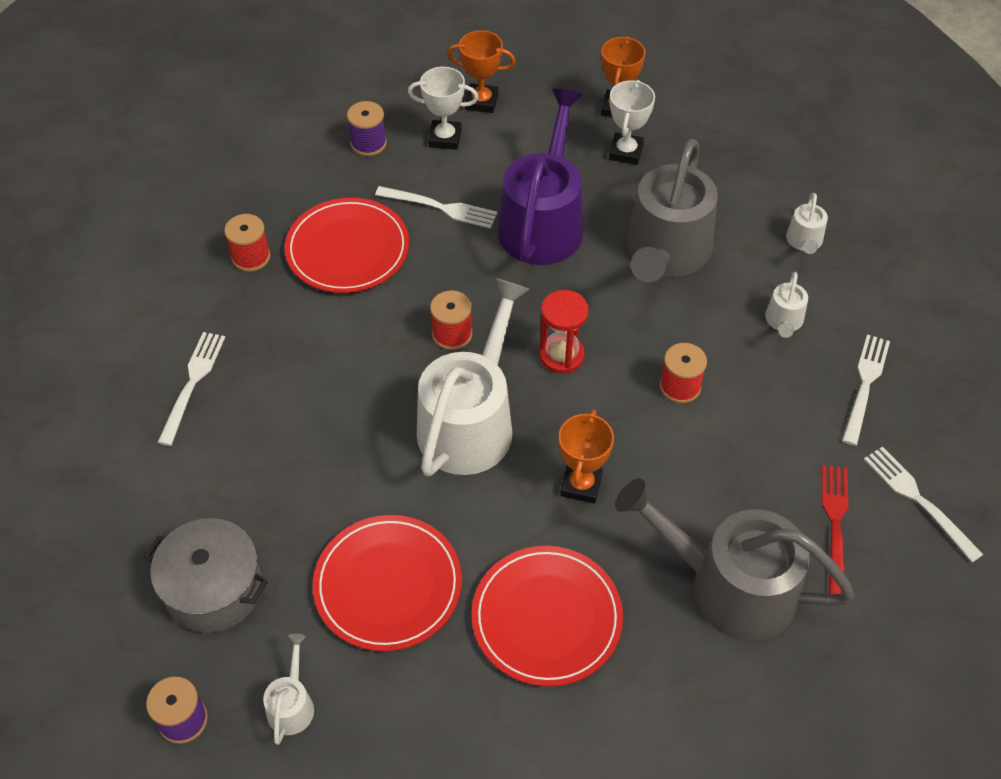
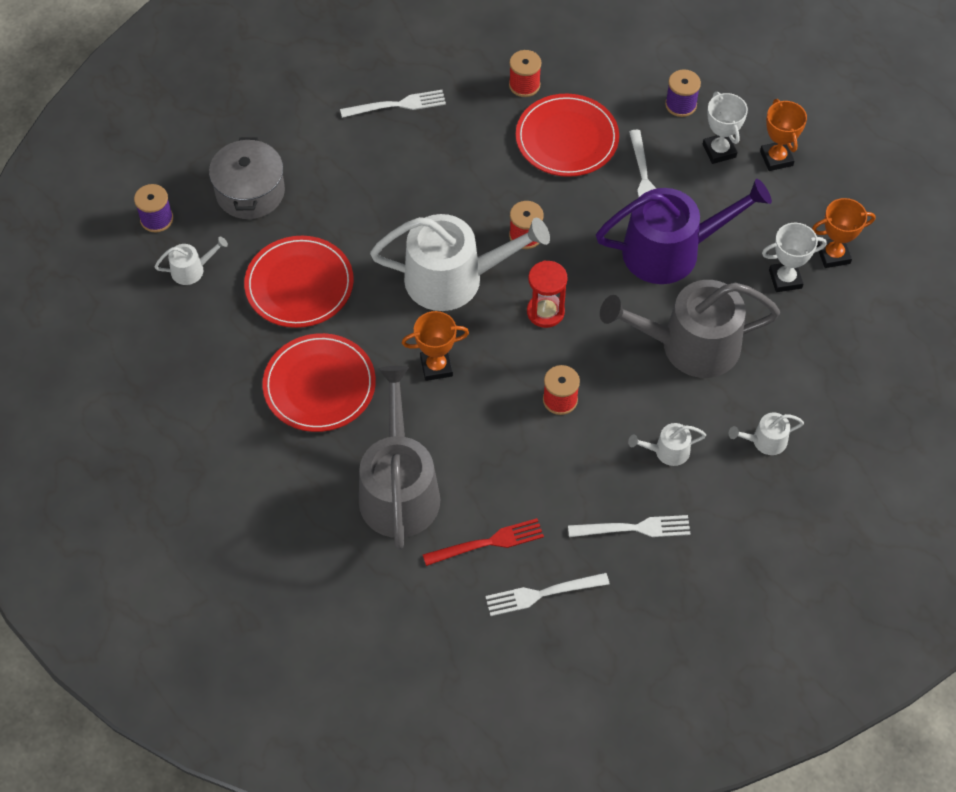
camera: 65 degrees right, 5 degrees up
(917, 499) = (541, 594): white fork -> white fork turned 135 degrees counterclockwise

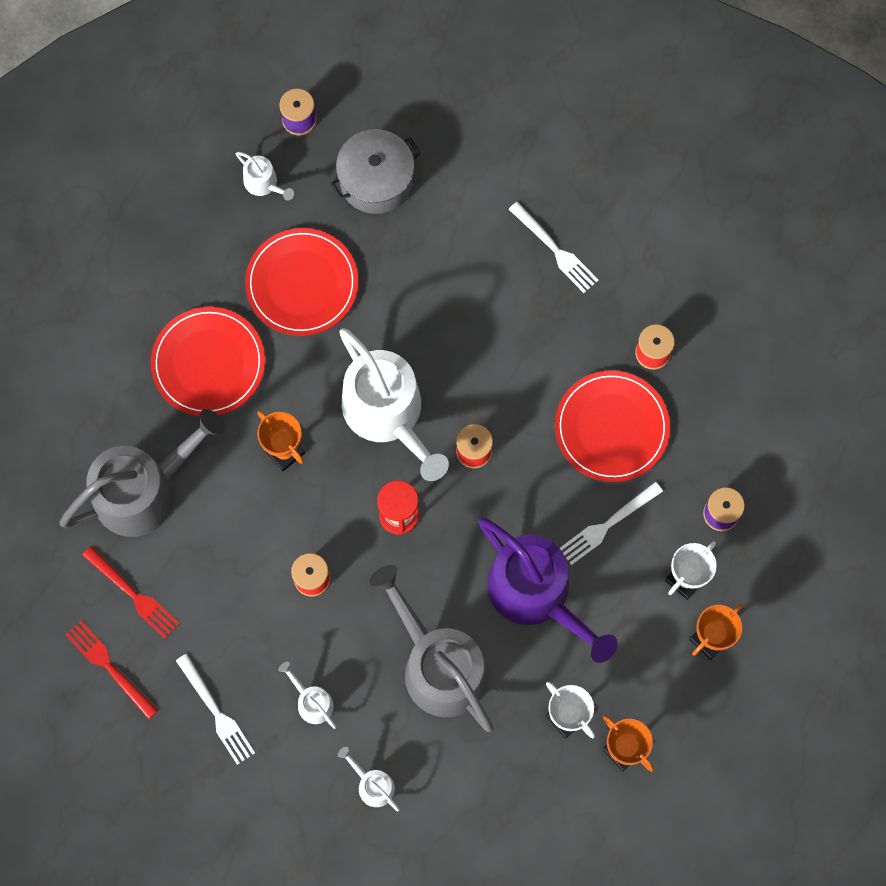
camera: 60 degrees right, 15 degrees up
(541, 594) = (108, 666): white fork -> red fork

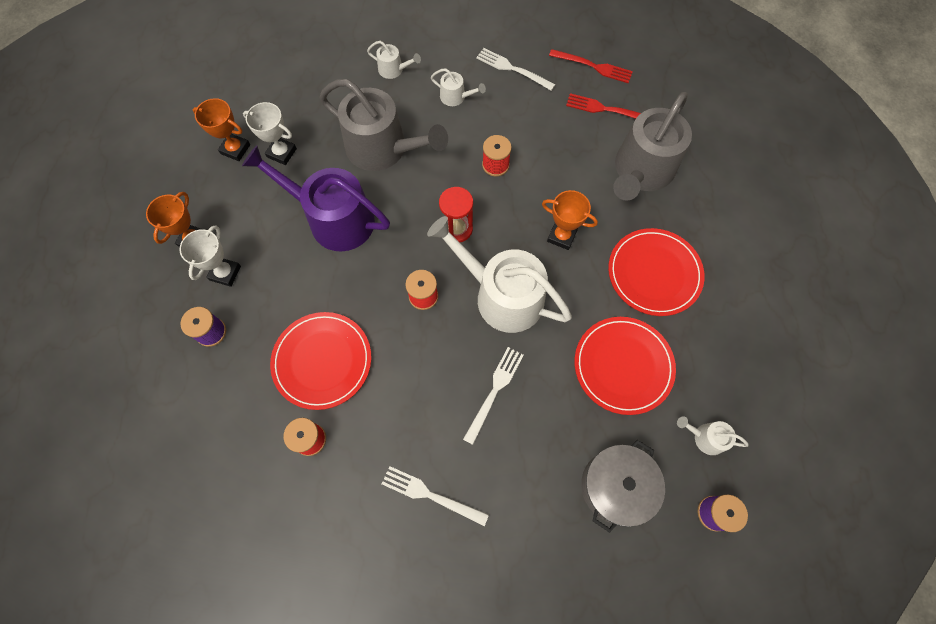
camera: 155 degrees right, 5 degrees down
(607, 525) = (299, 286): white fork -> white fork (495, 390)

